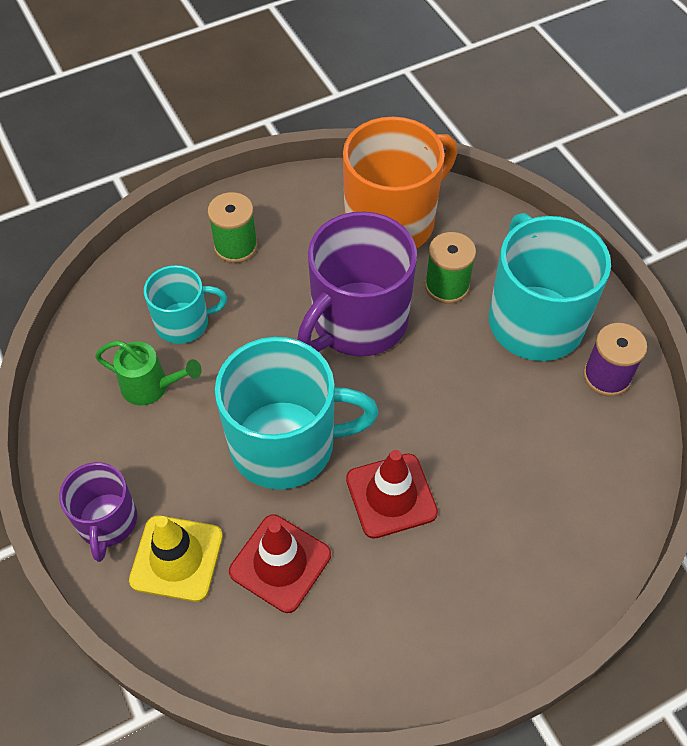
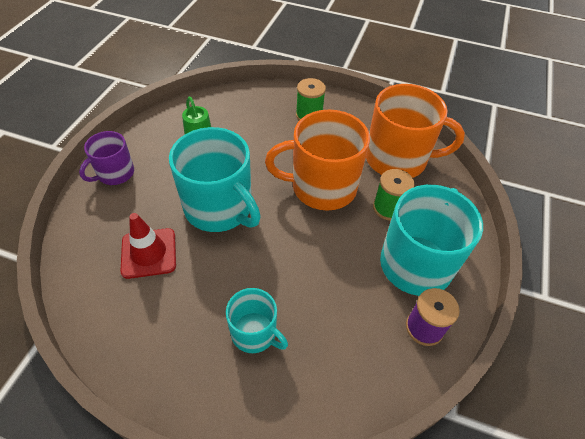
camera: 45 degrees right, 5 degrees down
(176, 558) = (117, 211): yellow traffic cone -> none
(184, 323) = (247, 127): turquoise mug -> turquoise mug (255, 333)
(357, 321) = (322, 187): purple mug -> orange mug
(391, 496) = (232, 273): red traffic cone -> none

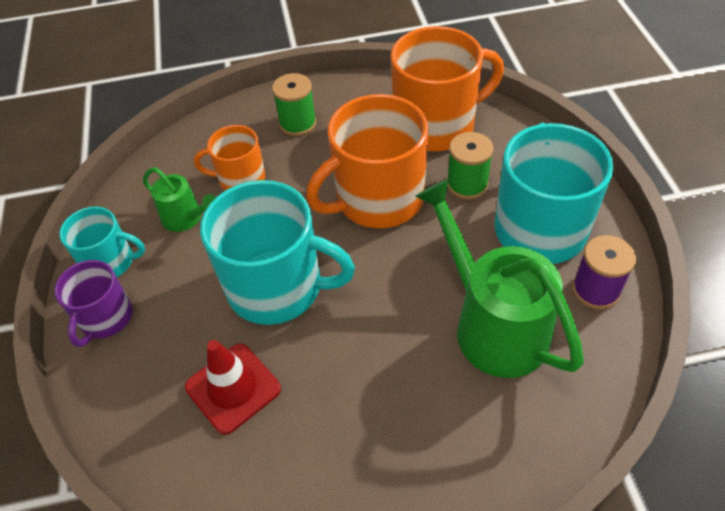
camera: 25 degrees left, 0 degrees up
(249, 132) = (240, 179): none -> orange mug
(255, 333) = (430, 401): turquoise mug -> turquoise mug (110, 262)
(333, 307) = (491, 323): none -> green watering can

